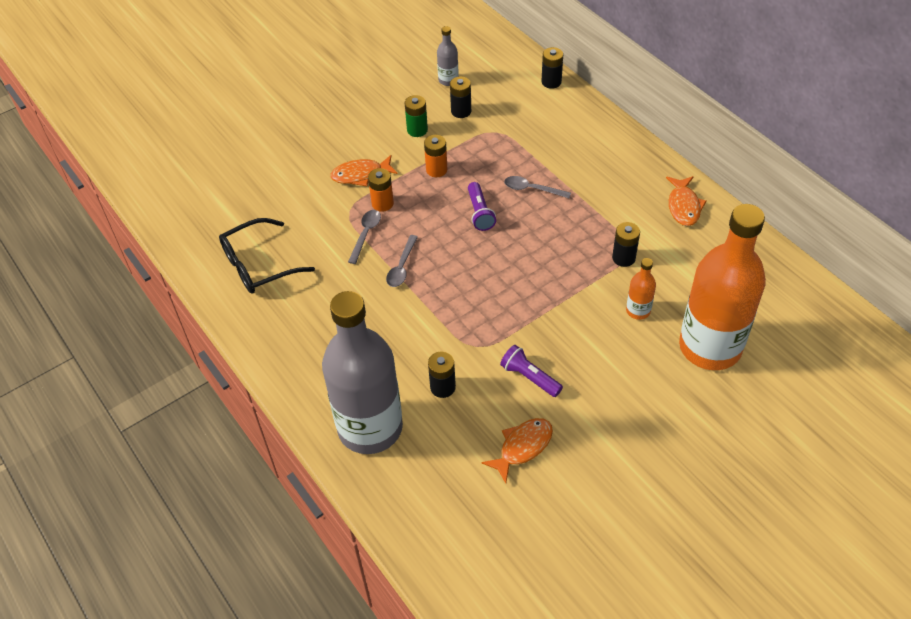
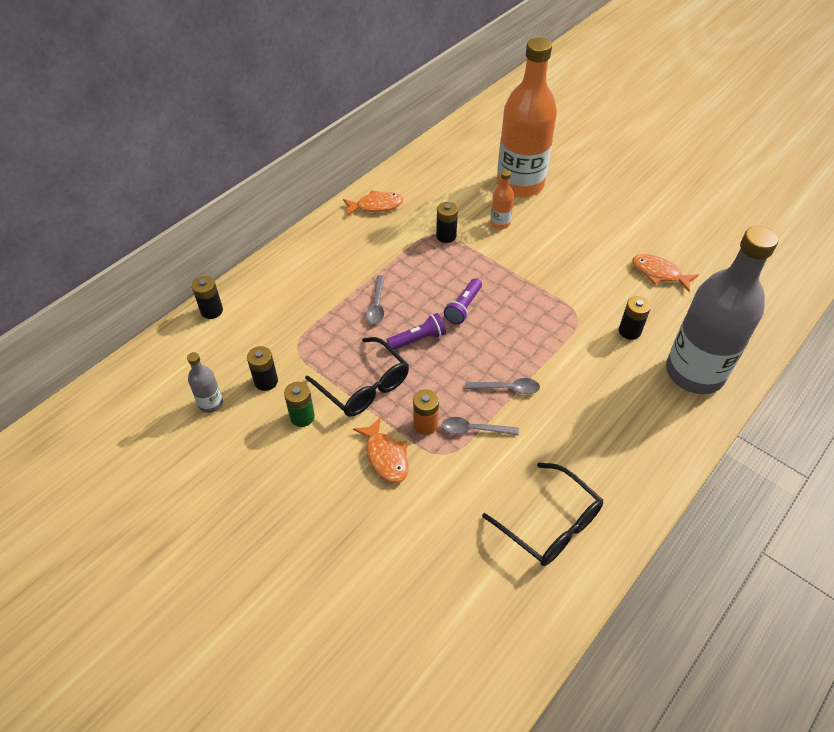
camera: 105 degrees left, 0 degrees up
(436, 170) = (364, 386): orange battery -> black glasses
(529, 377) = (593, 278): purple flashlight -> purple flashlight (463, 307)

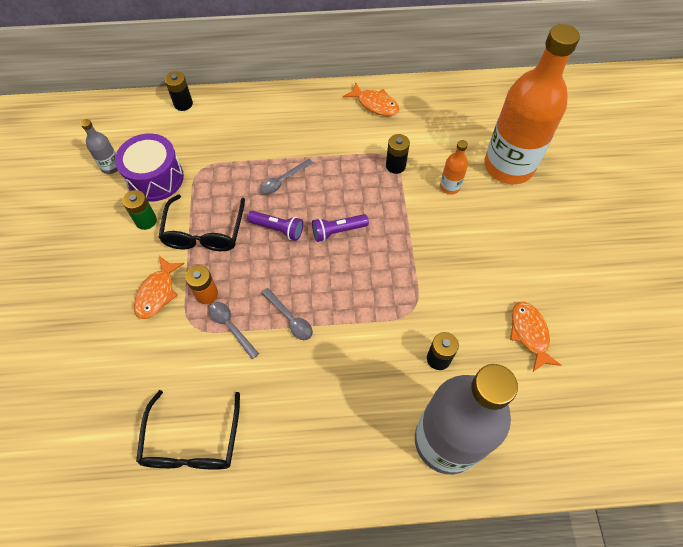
camera: 45 degrees right, 10 degrees up
(266, 381) = (155, 178): black battery -> purple drum

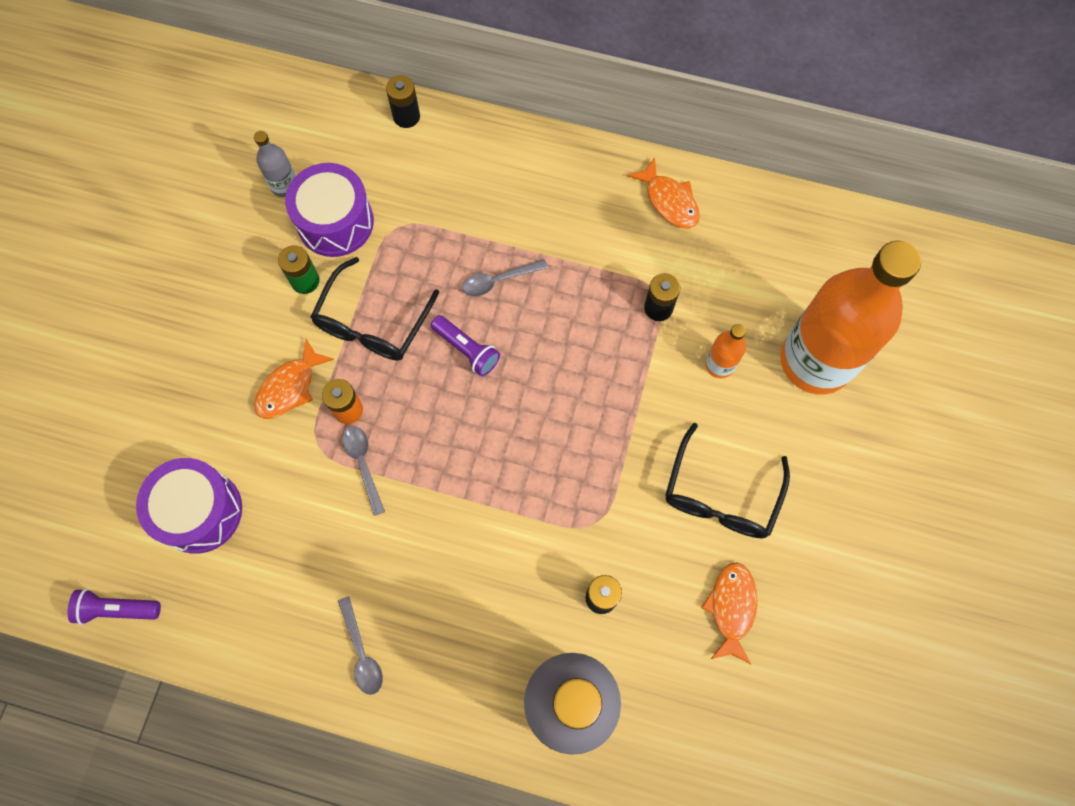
camera: 20 degrees right, 10 degrees up
(114, 402) = (200, 511): none -> purple drum
(192, 442) = (273, 591): black glasses -> black glasses (721, 495)
(290, 318) = (438, 479): grey spoon -> grey spoon (361, 652)
(338, 231) = (542, 380): purple flashlight -> purple flashlight (117, 609)

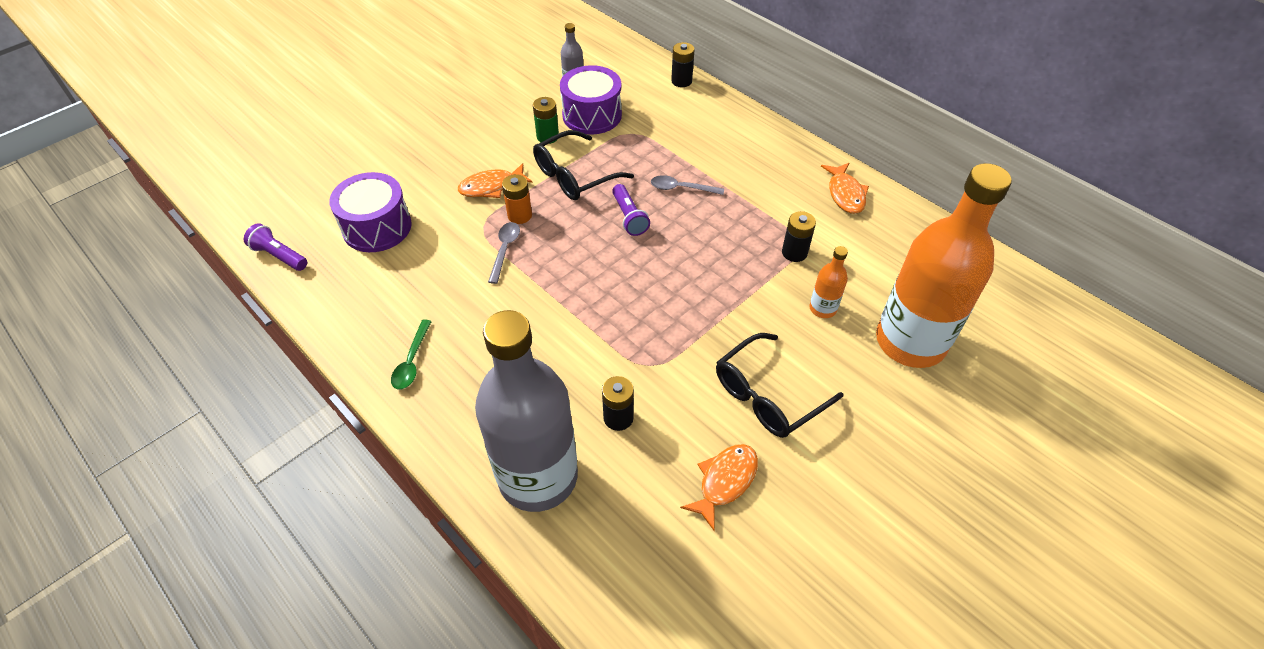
camera: 30 degrees right, 20 degrees down
(361, 652) = (412, 361): grey spoon -> green spoon

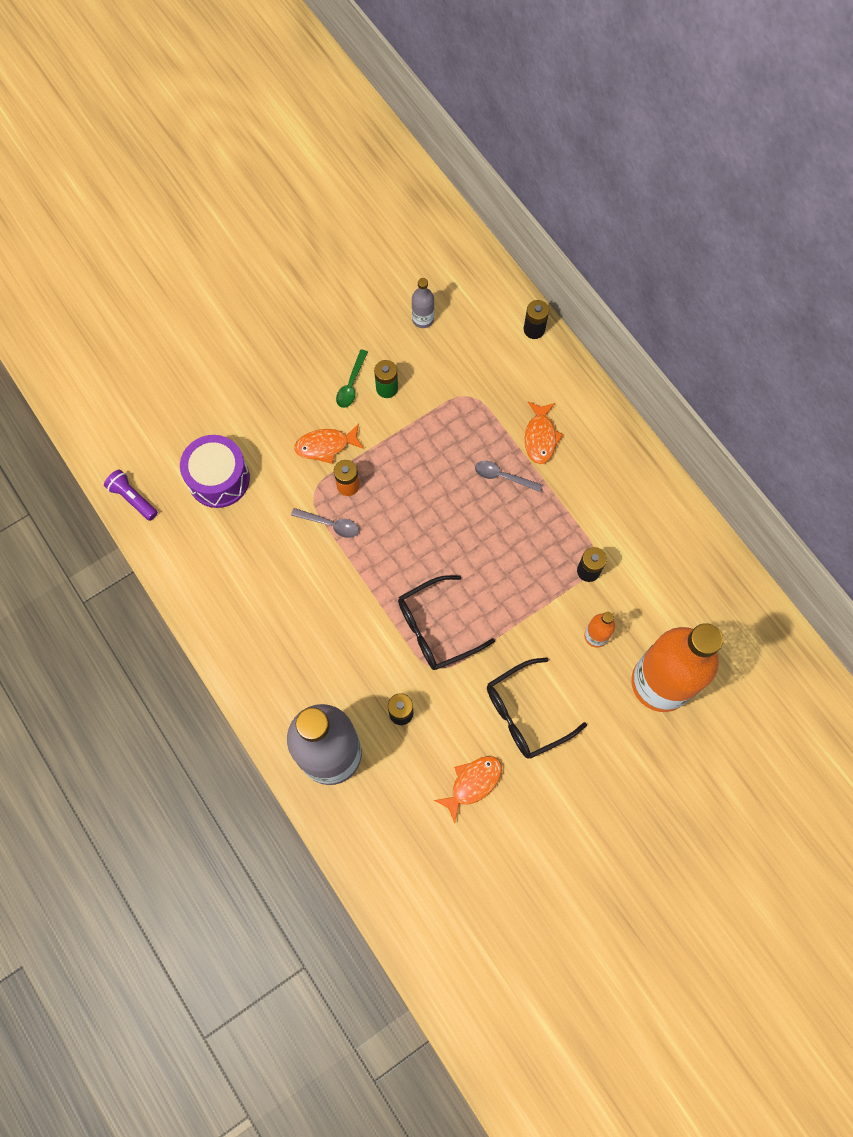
camera: 10 degrees right, 20 degrees up
(412, 361) = (241, 630): green spoon -> green spoon (351, 384)
(505, 250) = (330, 524): grey spoon -> grey spoon turned 90 degrees clockwise
(574, 176) = (405, 444): black glasses -> black glasses (436, 628)
(592, 115) = (434, 365): purple drum -> none
(629, 217) = (447, 504): purple flashlight -> none
(845, 194) = (656, 509): orange fish -> orange fish (540, 437)

